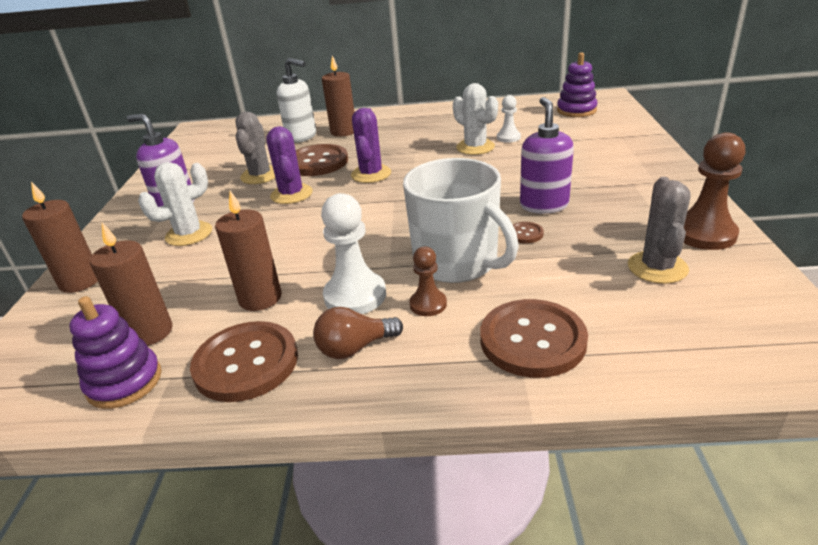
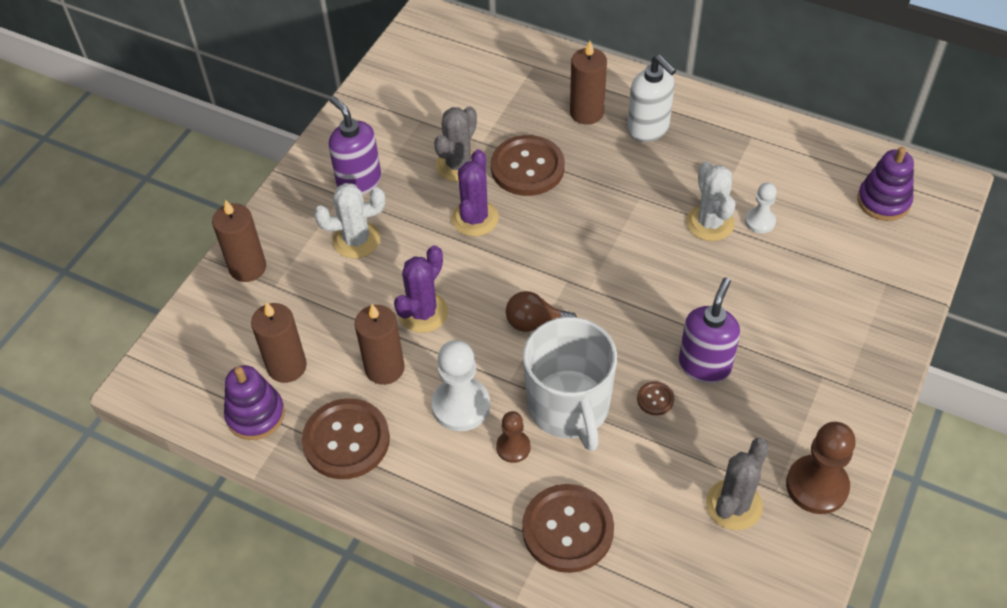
camera: 25 degrees right, 20 degrees up
(302, 137) = (535, 101): white soap dispenser -> white soap dispenser (648, 129)
(355, 348) = (431, 466): brown light bulb -> brown light bulb (535, 323)
(371, 174) = (570, 221): purple cactus -> purple cactus (423, 313)

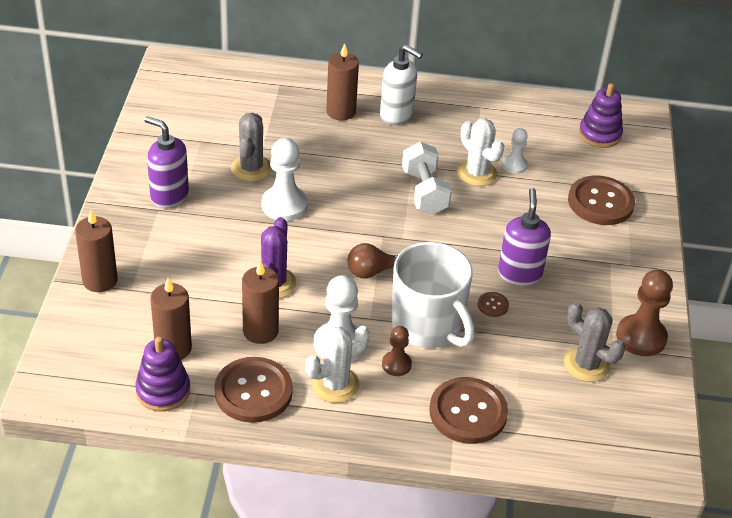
camera: 25 degrees left, 10 degrees down
(356, 240) = (189, 240): white cactus -> white cactus (335, 384)
(475, 218) = (284, 205): purple cactus -> white pawn
(527, 167) = (311, 160): brown button -> brown button (600, 202)
(638, 234) = (424, 192): none -> white dumbbell
(734, 505) = (586, 364): grey cactus -> grey cactus turned 60 degrees counterclockwise

